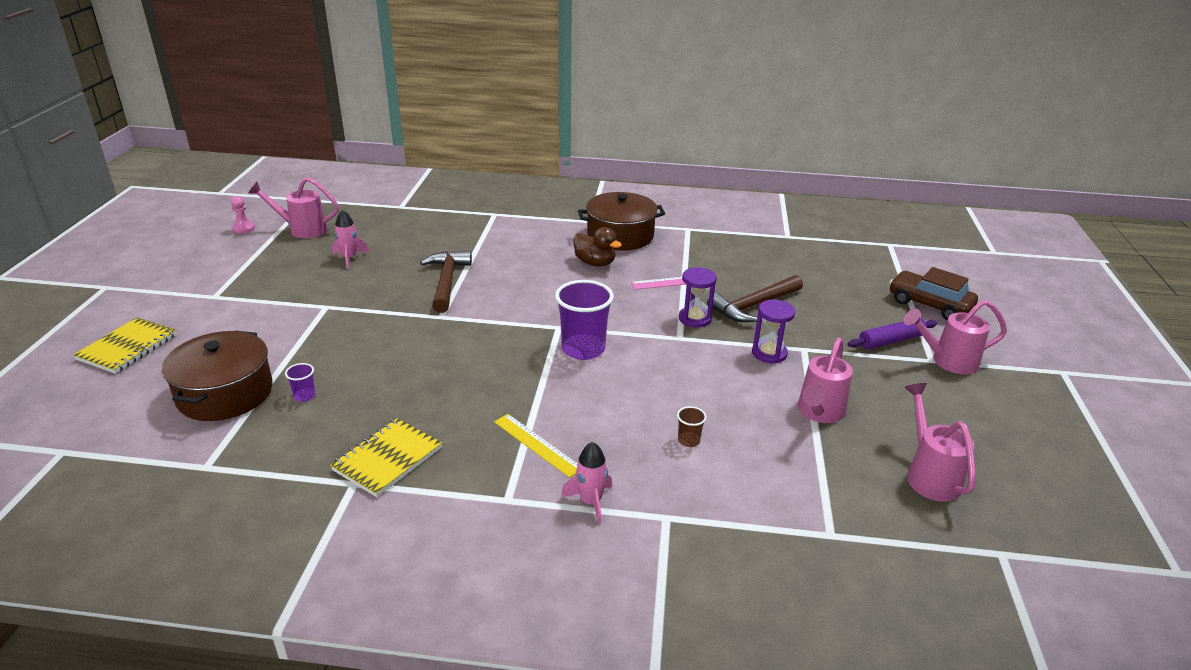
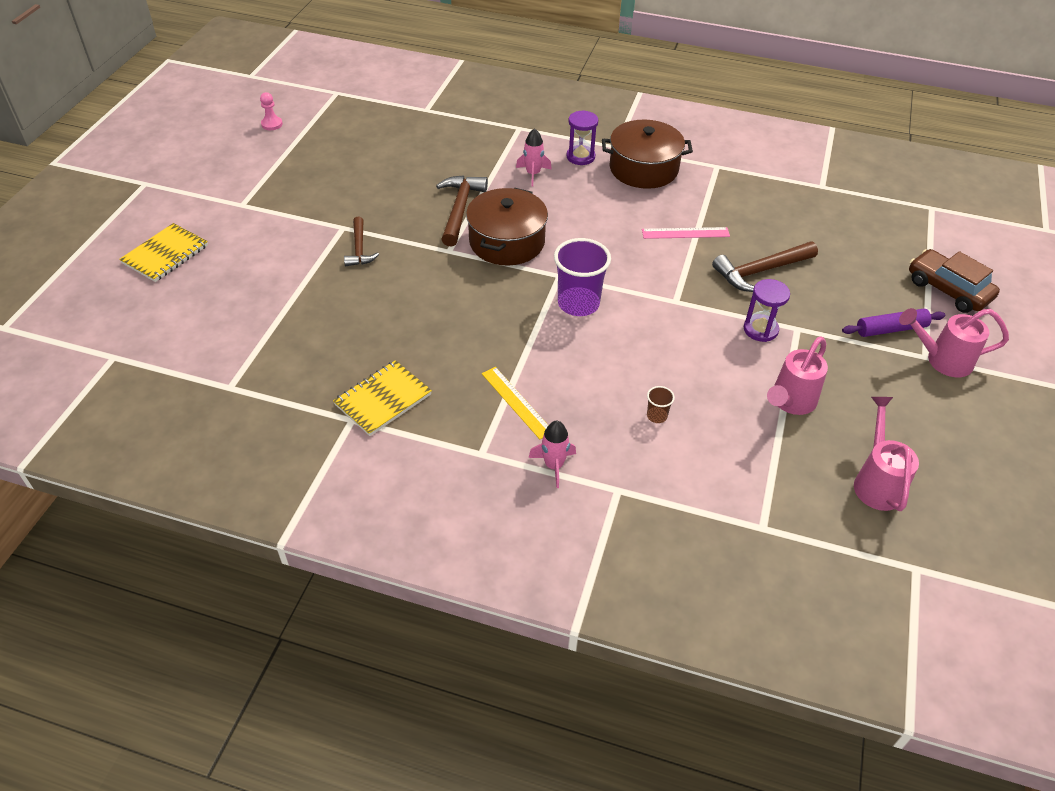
camera: 10 degrees right, 15 degrees up
(225, 393) = (248, 314): brown pot -> brown pot (507, 242)
(302, 230) = (327, 131): pink watering can -> none
(304, 396) = (316, 325): purple cup -> none
(346, 323) = (359, 249): none -> brown hammer
(350, 258) = (370, 171): pink rocket -> pink rocket (533, 174)
(595, 263) = (610, 201): brown duck -> none
(695, 318) = (696, 280): purple hourglass -> purple hourglass (580, 157)

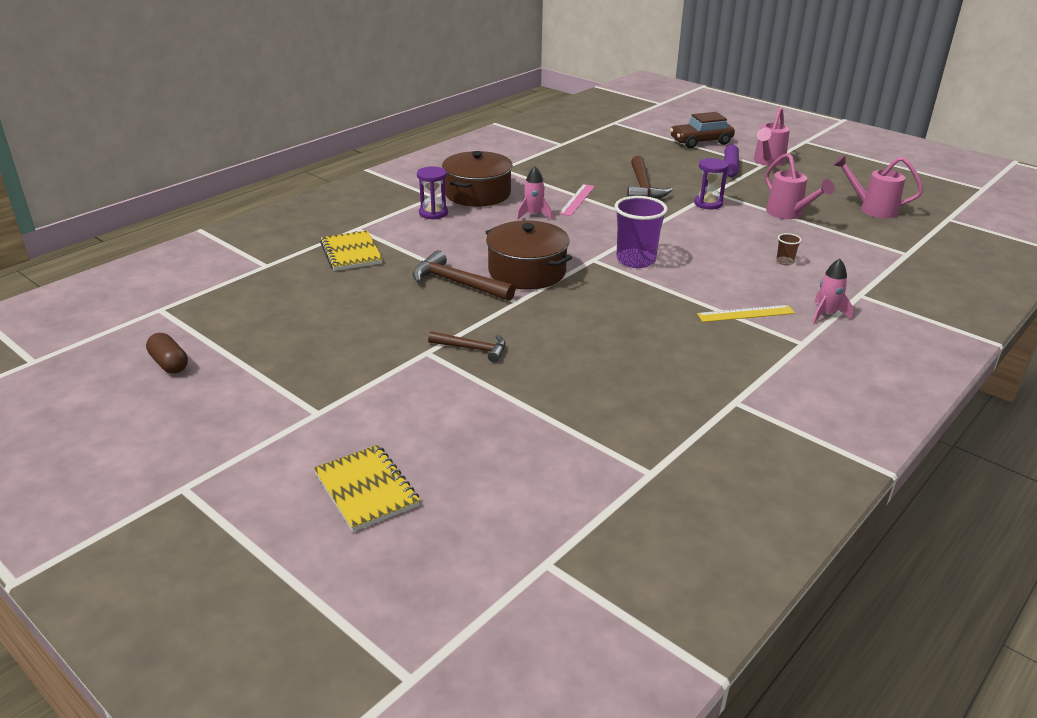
camera: 65 degrees left, 15 degrees down
(272, 124) = (169, 364): pink pawn -> brown capsule
(383, 400) = (714, 379): yellow notebook -> yellow notebook (351, 253)
(533, 174) = (437, 238): pink rocket -> pink rocket (533, 215)

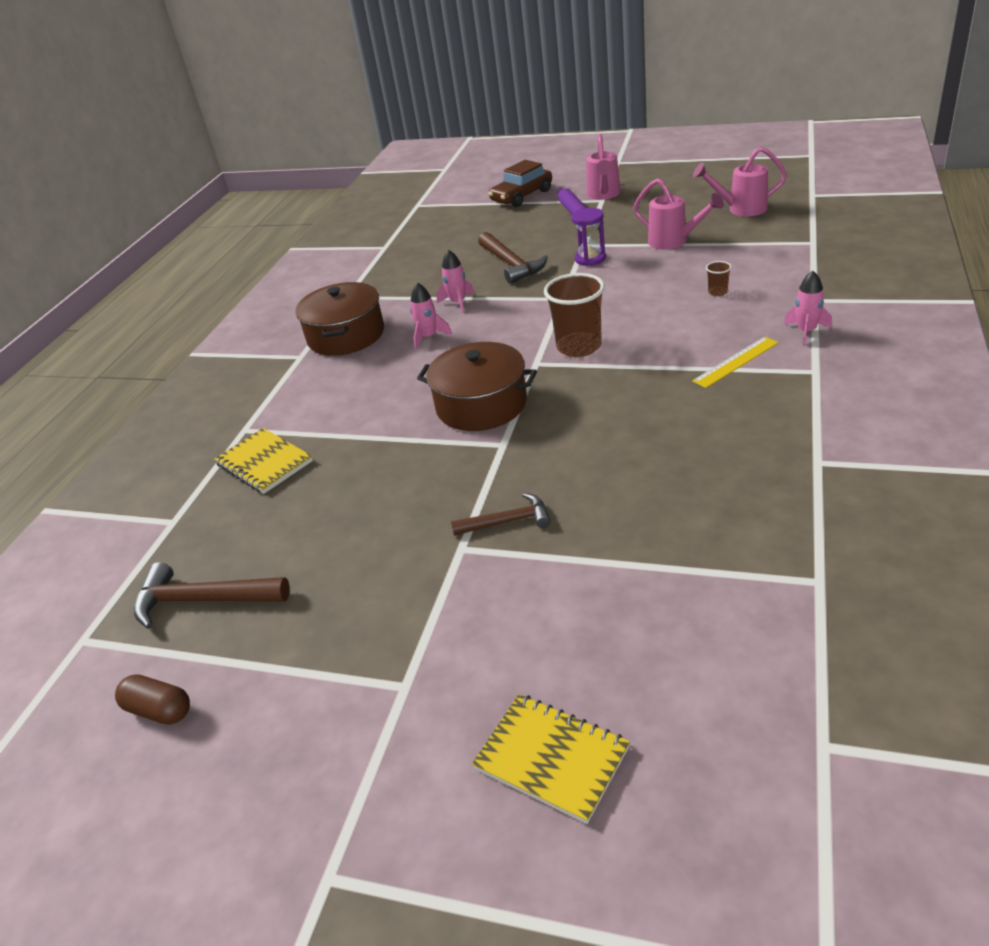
camera: 20 degrees left, 5 degrees up
(433, 213) = (317, 377): purple hourglass -> none
(457, 283) = (418, 449): brown hammer -> brown hammer (203, 600)
(577, 200) = (458, 303): pink ruler -> pink rocket
(636, 260) = (579, 347): purple cup -> brown cup

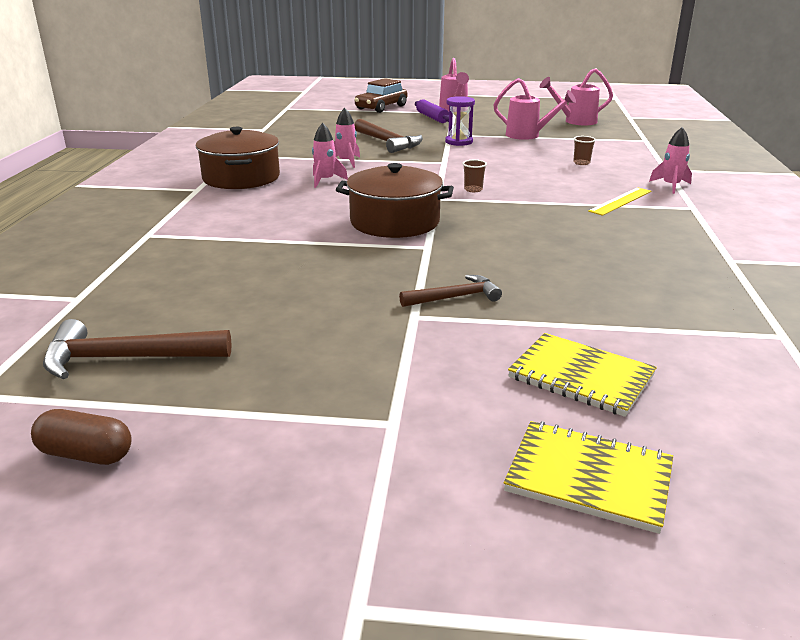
camera: 15 degrees left, 10 degrees down
(264, 463) = (176, 257): yellow notebook -> yellow notebook (581, 377)
(579, 347) = (473, 189): brown cup -> brown cup, size x0.44

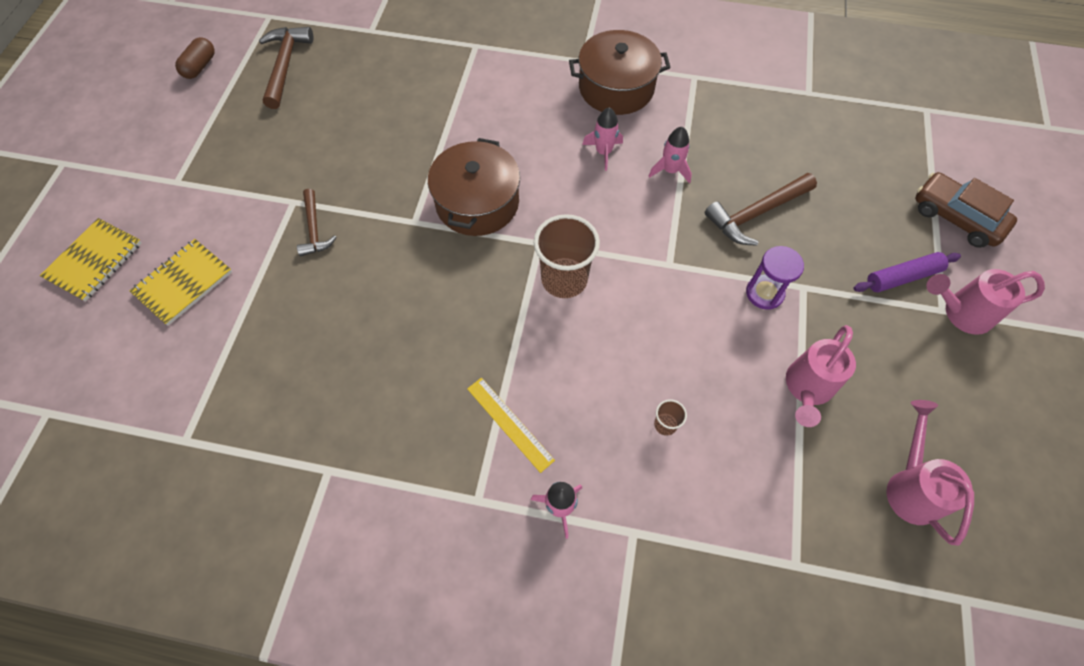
camera: 95 degrees right, 35 degrees up
(473, 189) = (564, 279): brown cup -> brown cup, size x2.25

